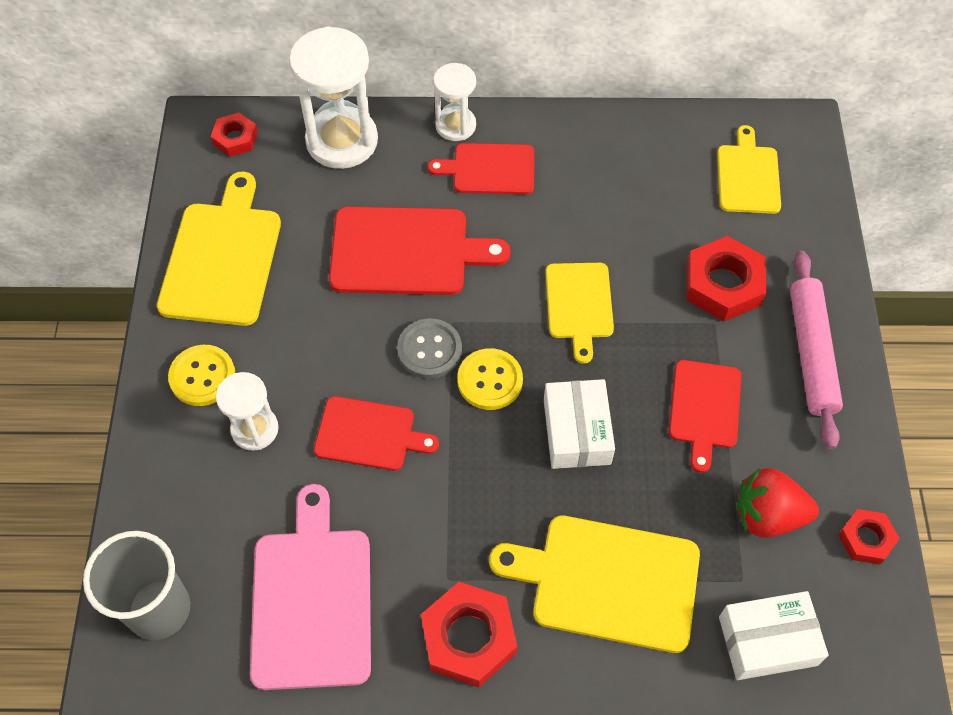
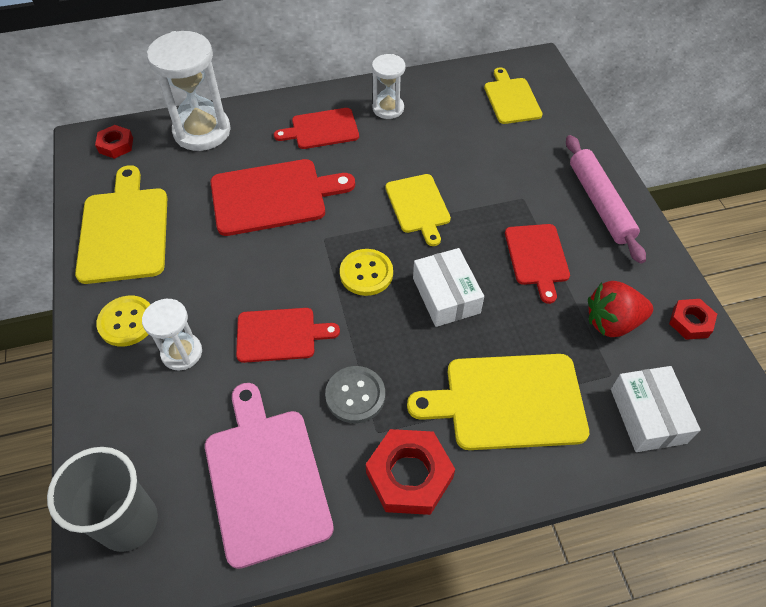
camera: 15 degrees left, 5 degrees down
(429, 350) = (312, 262): grey button -> grey button (355, 395)
(455, 125) = (287, 106): white hourglass -> white hourglass (388, 108)
(723, 285) = (520, 171): red nut -> none
(767, 641) = (648, 415): white box -> white box turned 75 degrees counterclockwise

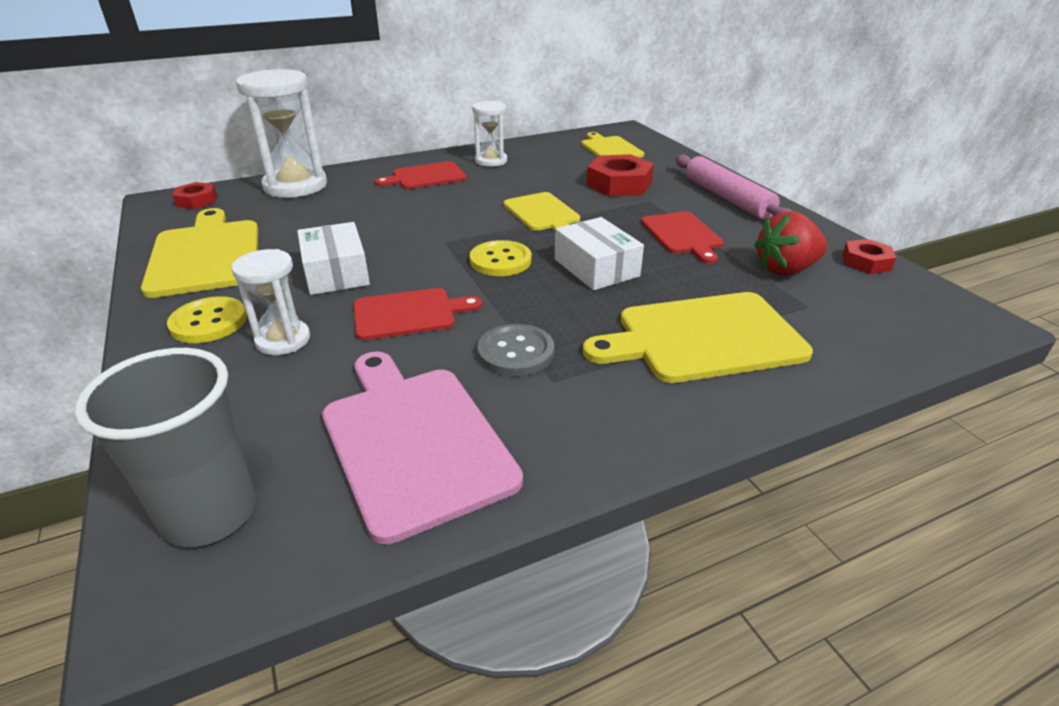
camera: 10 degrees left, 20 degrees down
(273, 196) = (382, 219): red cutting board -> none
(409, 475) = (609, 414): red nut -> red nut (619, 184)
(648, 415) = (867, 332): white box -> white box (336, 272)

